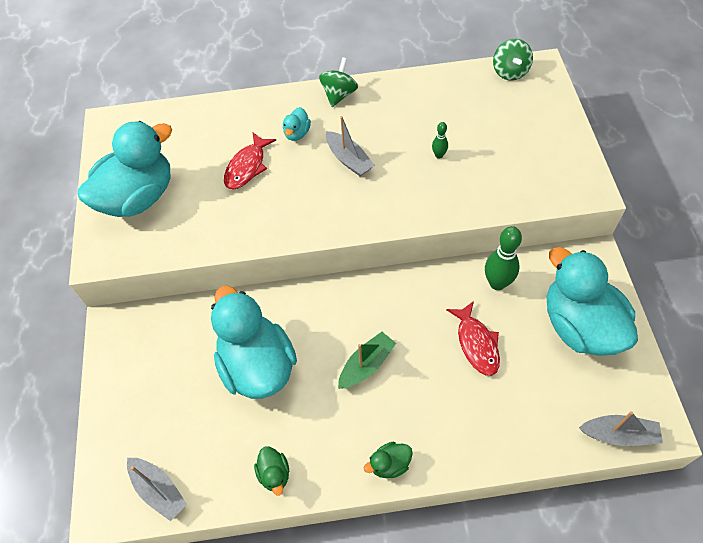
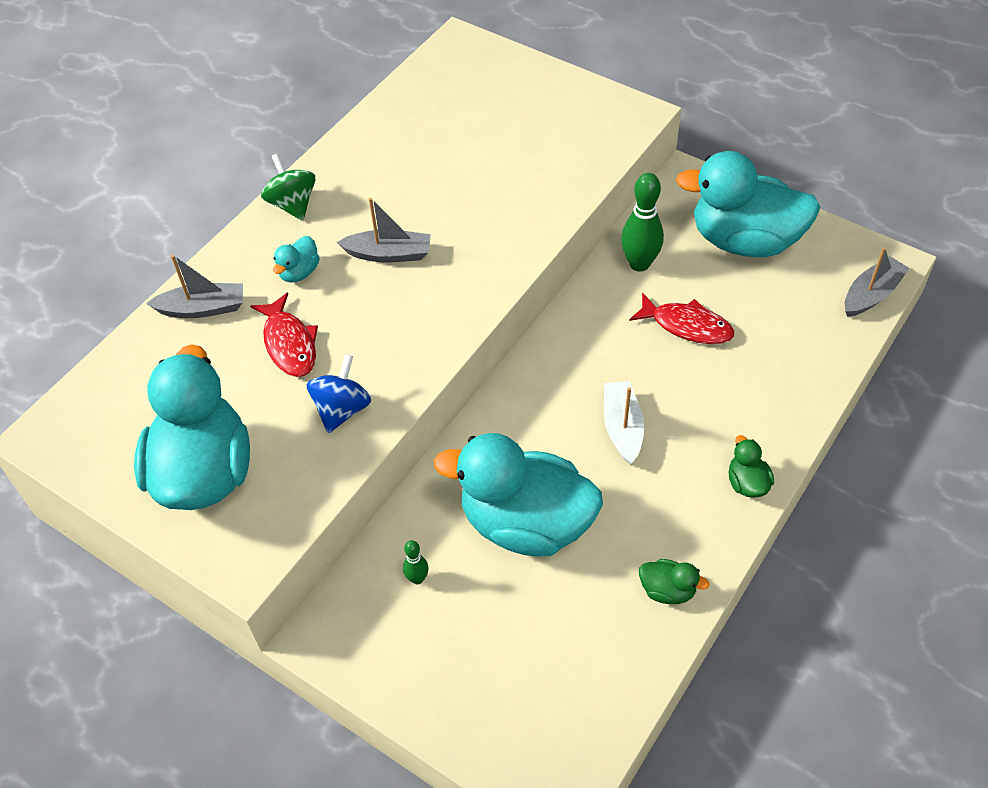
camera: 50 degrees left, 5 degrees down
(159, 490) = (585, 716): grey boat -> grey boat (203, 308)
(226, 222) = (342, 409): none -> blue spinning top
(297, 133) = (299, 272): turquoise duck -> turquoise duck turned 60 degrees clockwise
(366, 365) = (622, 427): green boat -> white boat
(389, 464) = (747, 483): green duck -> green duck turned 150 degrees clockwise
(439, 155) = (471, 184): green bowling pin -> green bowling pin (417, 578)
(510, 72) = (437, 65): green spinning top -> none

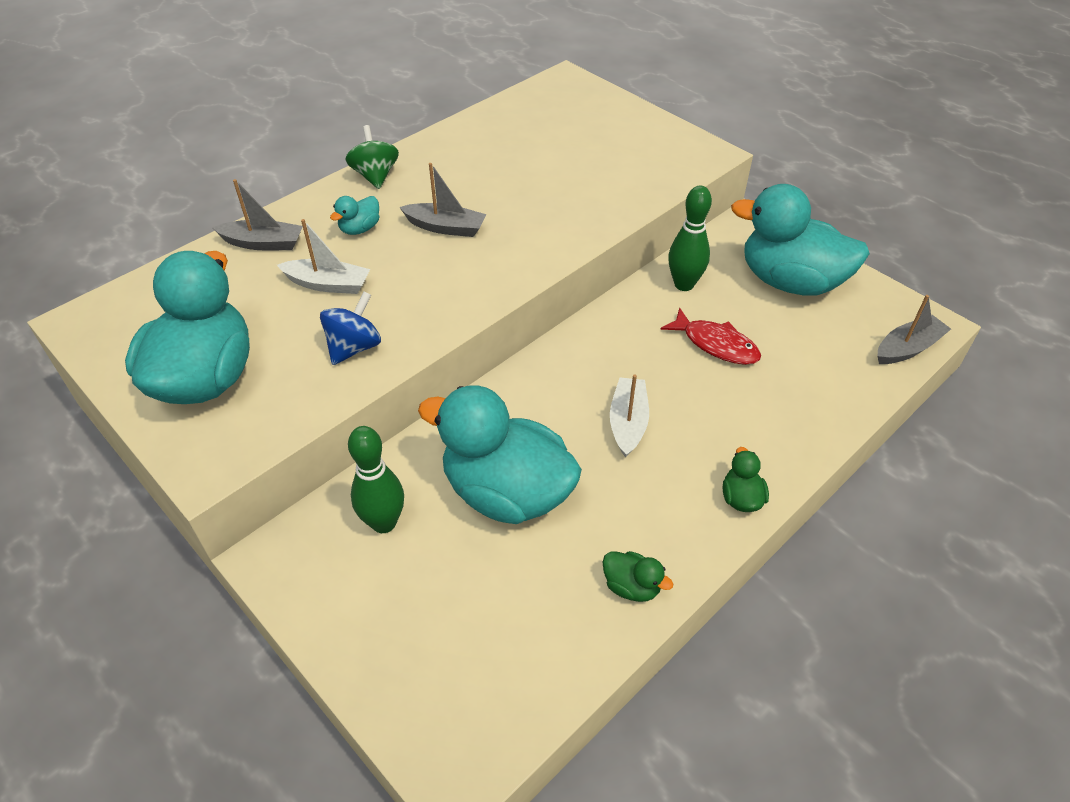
camera: 10 degrees right, 5 degrees down
(289, 343) = (328, 284): red fish -> white boat
(417, 578) = (384, 523): green bowling pin -> green bowling pin, size x1.96

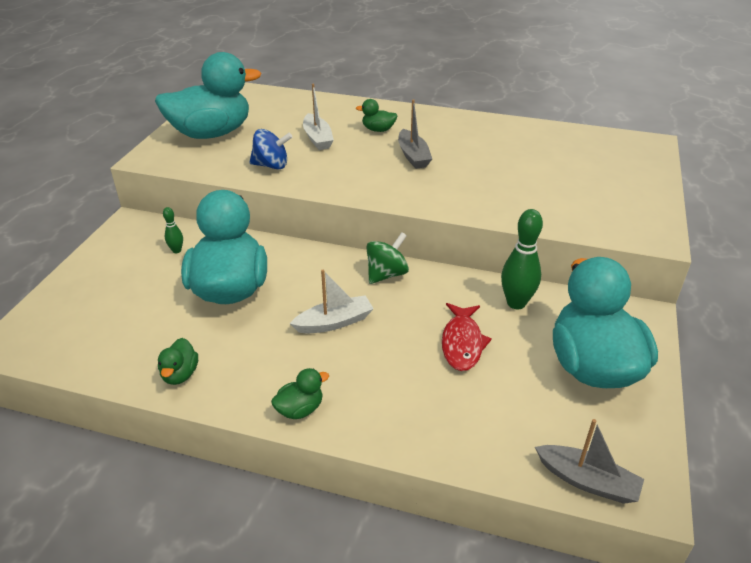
camera: 60 degrees right, 10 degrees down
(263, 243) = (332, 108): grey boat -> none
(360, 229) = (378, 130): turquoise duck -> green duck
(375, 176) = (435, 116): green spinning top -> green spinning top (386, 274)
(384, 523) = (176, 250): green bowling pin -> green bowling pin, size x0.51

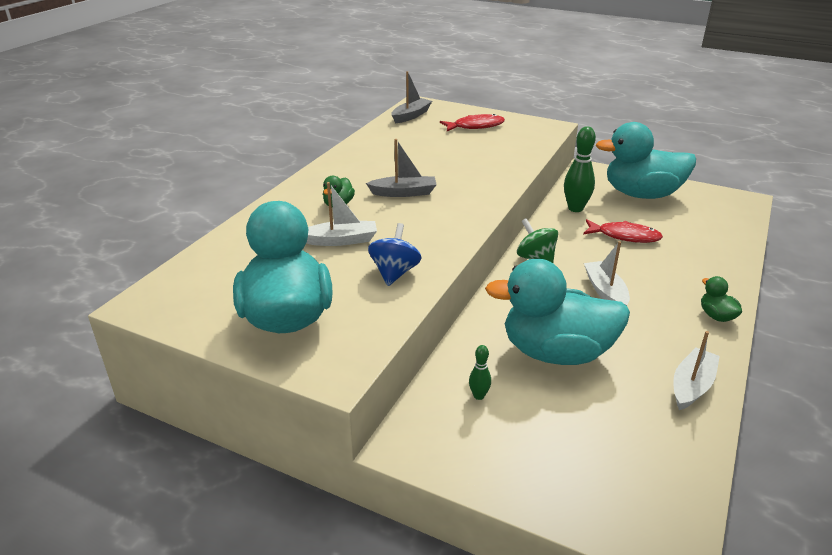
camera: 80 degrees left, 5 degrees down
(180, 374) = (691, 386): green duck -> white boat
(587, 481) = (742, 214): grey boat -> grey boat (411, 116)
(609, 183) = (475, 126): none -> red fish

